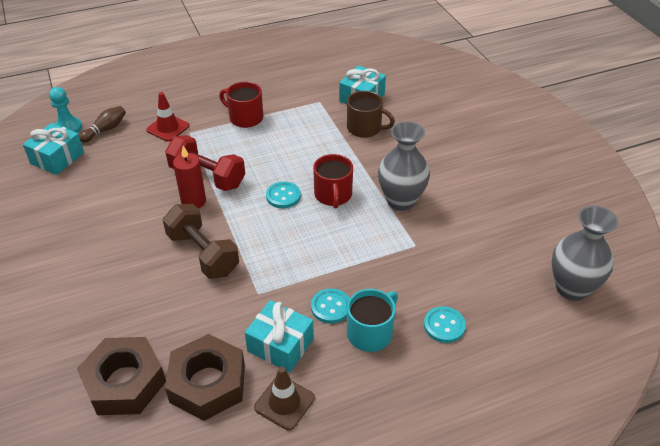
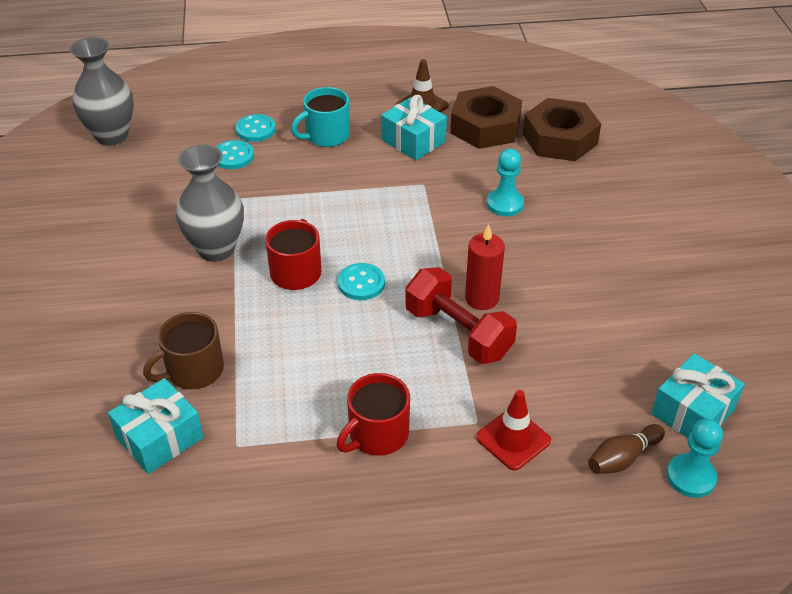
camera: 165 degrees left, 0 degrees up
(180, 286) = (505, 204): none -> turquoise pawn
(203, 254) = (476, 232): brown dumbbell -> none
(245, 118) = (377, 434): red mug -> red mug turned 90 degrees clockwise
(331, 307) = (354, 160): turquoise button -> turquoise button (233, 156)
(365, 128) = (193, 370): brown mug -> brown mug turned 75 degrees counterclockwise

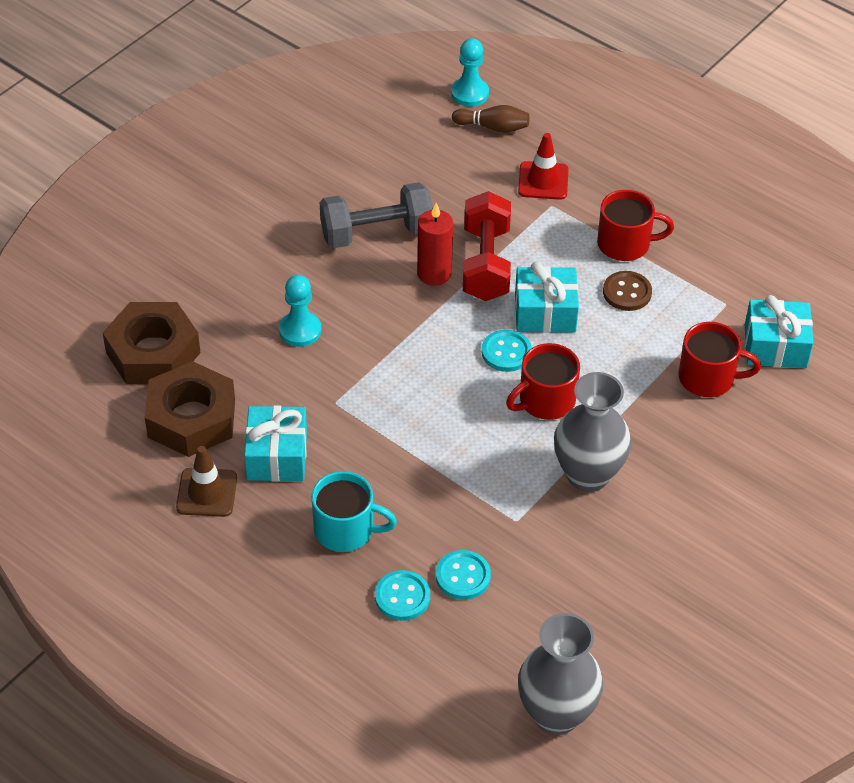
camera: 135 degrees left, 5 degrees up
(193, 370) = (708, 378): brown mug -> red mug
(328, 392) = (627, 292): none -> brown button
(561, 296) = (376, 233): none -> grey dumbbell
(692, 412) = (412, 116): turquoise gift -> turquoise gift (545, 312)

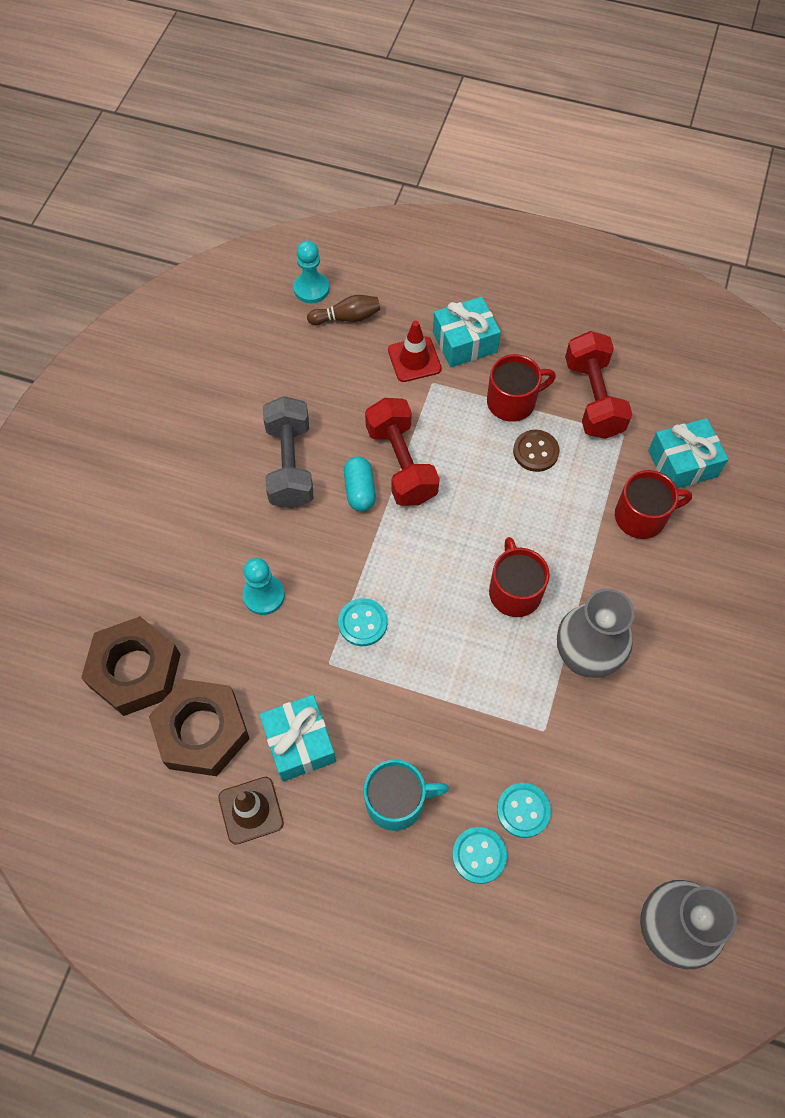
camera: 20 degrees left, 15 degrees up
(376, 233) = (290, 465): grey dumbbell -> grey dumbbell turned 60 degrees counterclockwise
(434, 273) = (360, 490): red candle -> turquoise capsule
(506, 352) = (459, 552): turquoise button -> turquoise button (362, 623)
(545, 312) = (474, 497): turquoise gift -> turquoise gift (465, 342)
(545, 400) = (514, 591): red mug -> red mug turned 135 degrees clockwise
(710, 265) = (593, 398): none -> red dumbbell

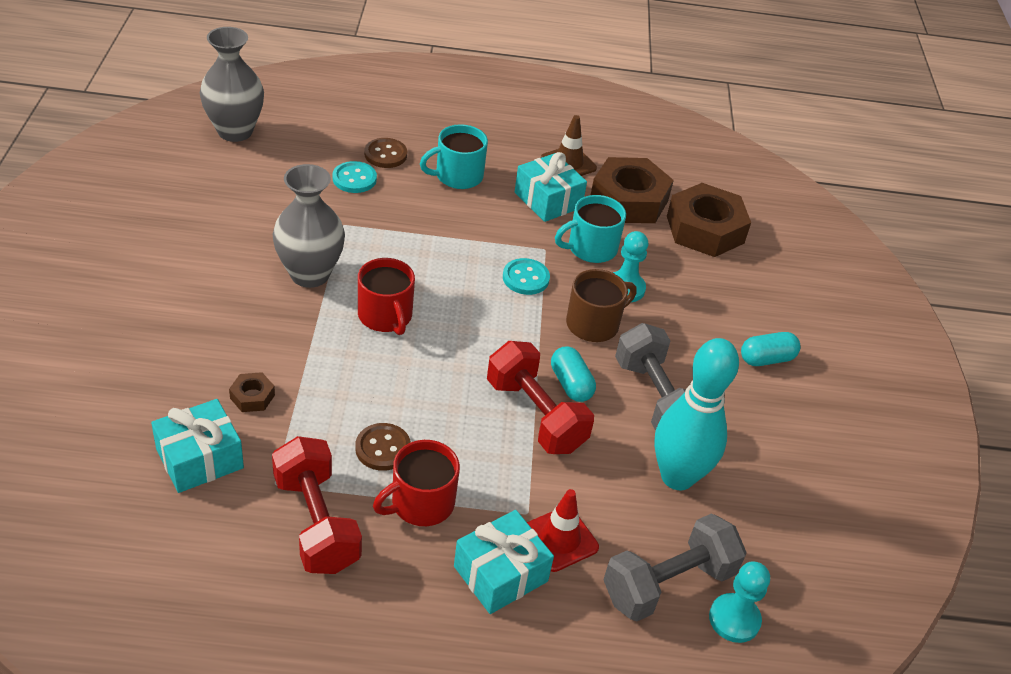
camera: 160 degrees right, 20 degrees down
(165, 492) = (766, 359): none -> turquoise capsule
(278, 657) = (591, 248): none -> turquoise mug
(303, 393) = (677, 477): none -> turquoise bowling pin
(314, 554) = (594, 324): none -> brown mug
(347, 317) = (668, 584): brown bowling pin -> grey dumbbell
(479, 855) = (385, 154): turquoise button -> brown button
(641, 516) = (252, 396): red mug -> brown nut

